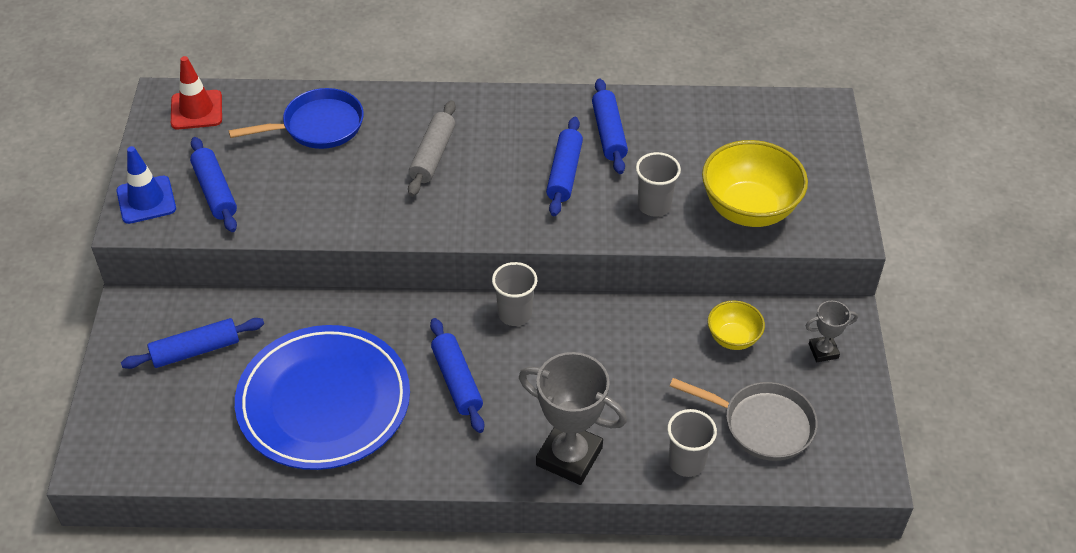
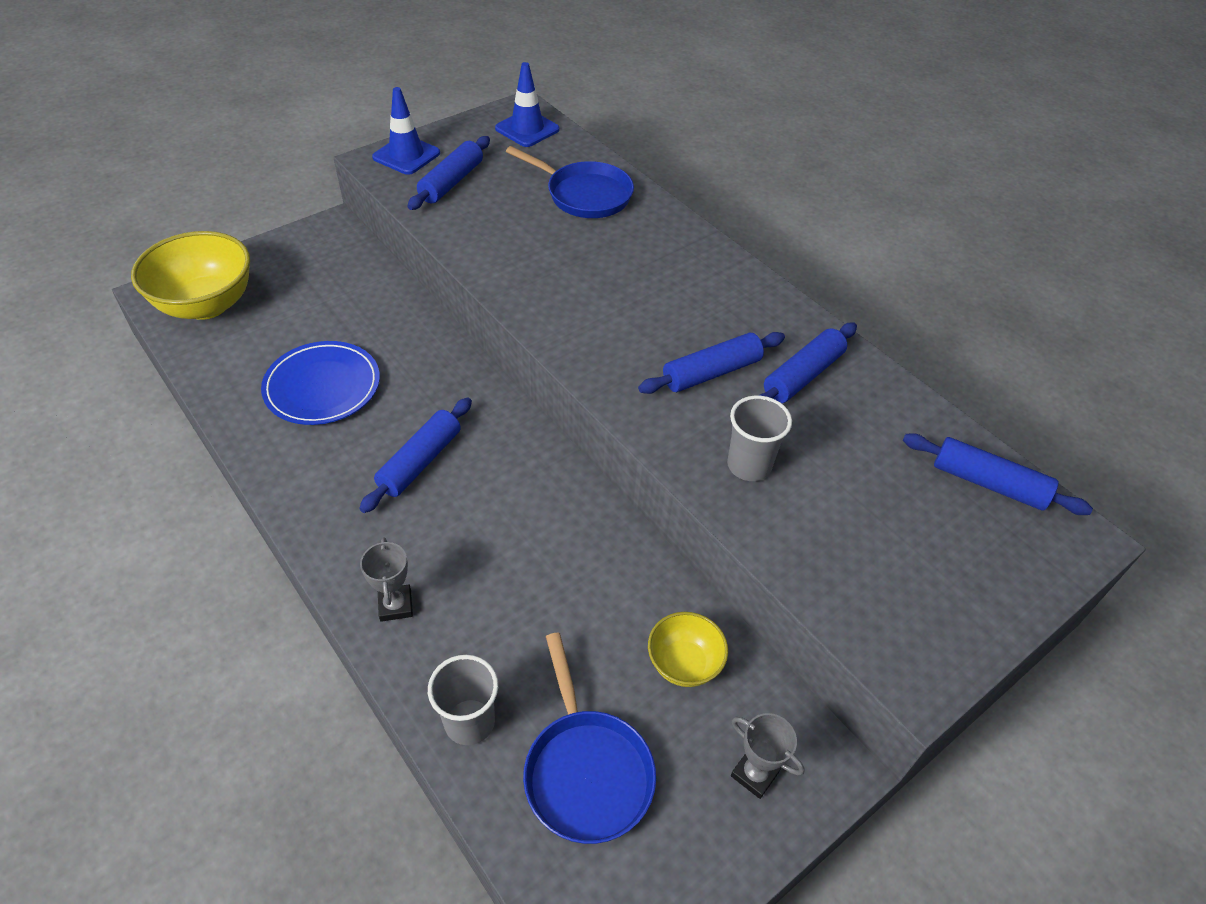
camera: 50 degrees right, 0 degrees up
(195, 350) = (316, 284): blue rolling pin -> blue rolling pin (988, 483)
(196, 110) = (527, 129): red traffic cone -> blue traffic cone
(324, 402) = (322, 387): blue plate -> blue plate, size x0.62
(433, 155) = (630, 275): grey rolling pin -> none
(514, 314) = (539, 456): grey cup -> none
(569, 456) = (395, 605): grey trophy -> grey trophy, size x0.50
(749, 209) = (839, 553): yellow bowl -> yellow bowl (206, 305)
(762, 424) = (586, 771): grey pan -> blue pan

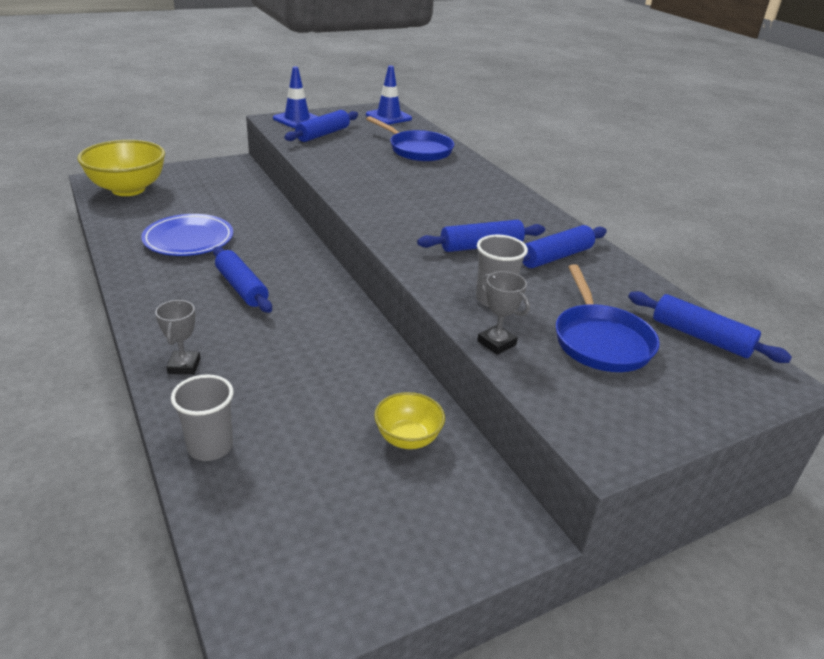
camera: 10 degrees right, 15 degrees down
(420, 462) = (241, 288): blue rolling pin -> blue rolling pin turned 75 degrees counterclockwise
(586, 771) = (295, 496): blue pan -> blue pan (600, 341)
(754, 774) = (446, 524): grey trophy -> grey trophy (496, 343)

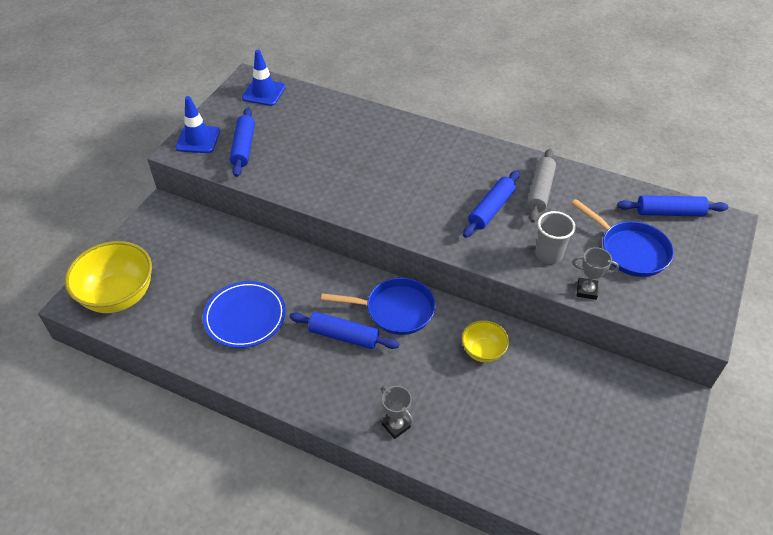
camera: 35 degrees left, 15 degrees up
(210, 447) = (485, 467): grey cup -> none
(408, 438) = (572, 380): yellow bowl -> yellow bowl (483, 351)
(417, 150) = (335, 125): blue pan -> blue pan (395, 310)
(556, 257) = (540, 191): blue rolling pin -> grey rolling pin

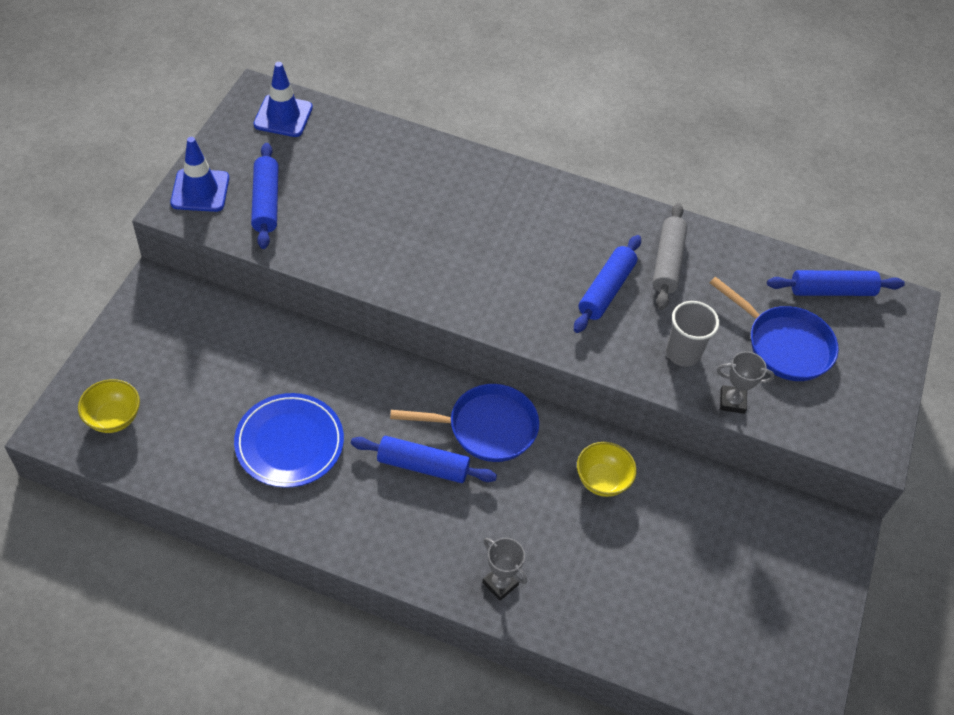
camera: 10 degrees left, 5 degrees up
(119, 296) = (114, 418): yellow bowl -> yellow bowl, size x0.54

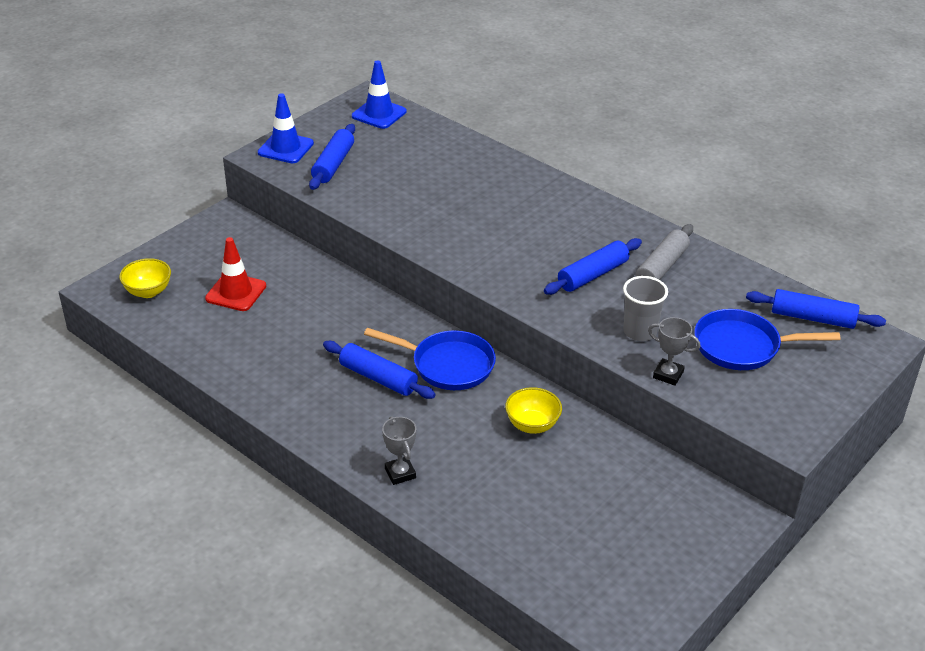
camera: 25 degrees right, 15 degrees down
(215, 392) = (236, 292): none -> red traffic cone
(289, 443) = (276, 338): blue plate -> none
(784, 345) = (742, 346): blue pan -> blue pan turned 120 degrees clockwise

